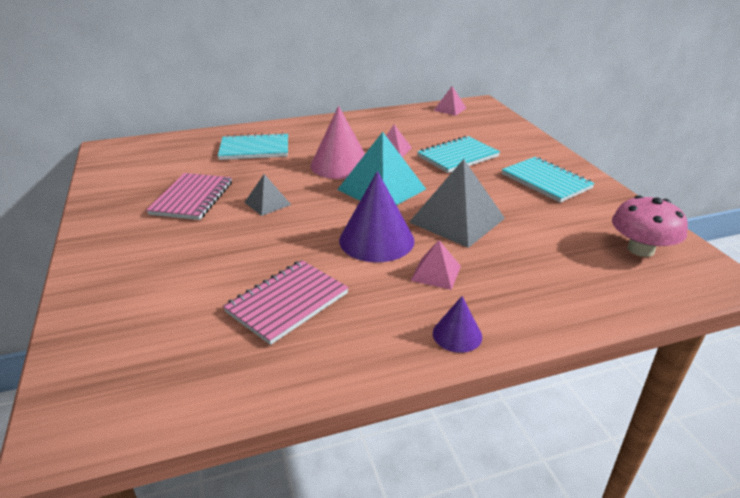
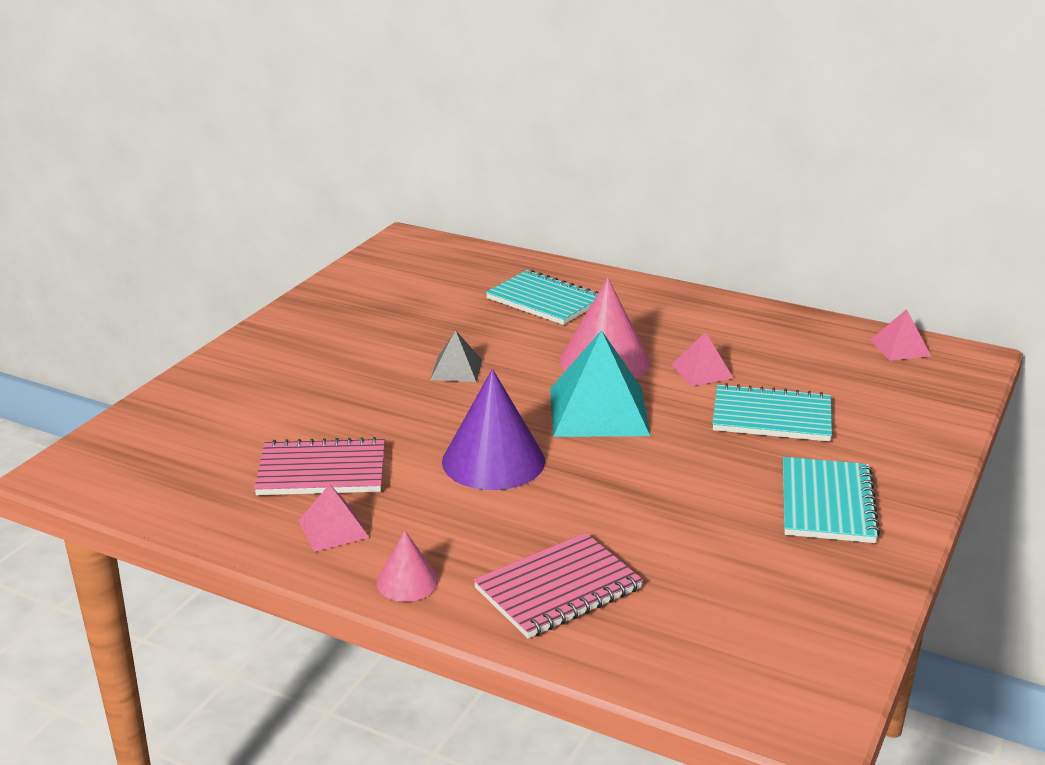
camera: 45 degrees right, 5 degrees down
(192, 198) = (398, 331): pink notebook -> pink notebook (558, 589)
(436, 273) = (490, 522): pink pyramid -> pink pyramid (333, 529)
(457, 220) = (616, 486): grey pyramid -> none
(457, 334) = (407, 581): purple cone -> pink cone
(641, 249) = (772, 636): pink mushroom -> none

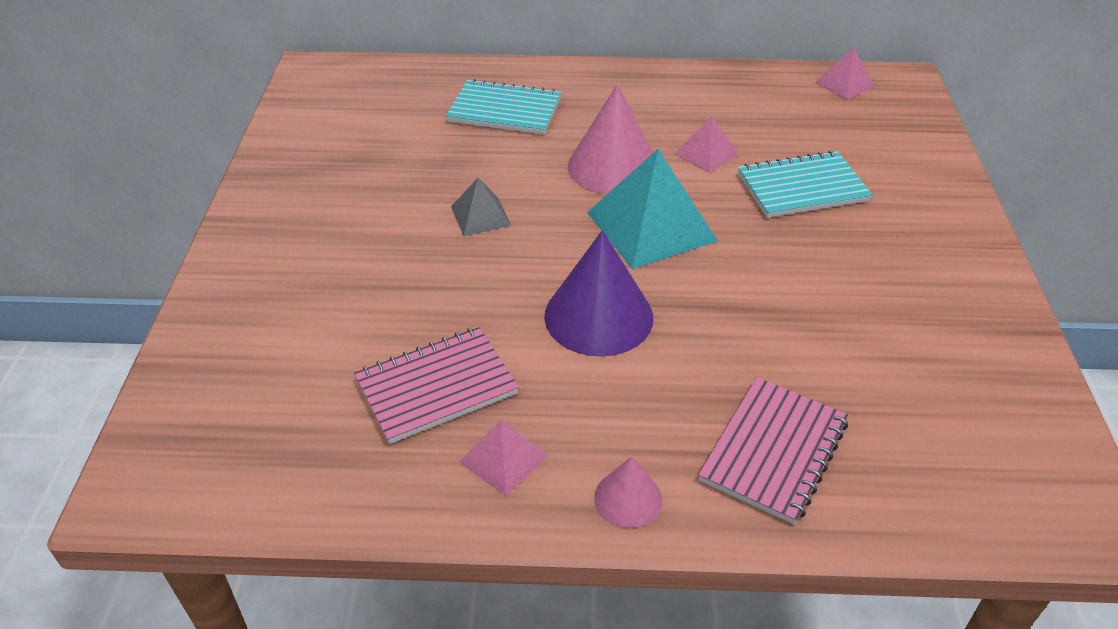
camera: 25 degrees left, 15 degrees up
(827, 503) = (918, 269): turquoise notebook -> none

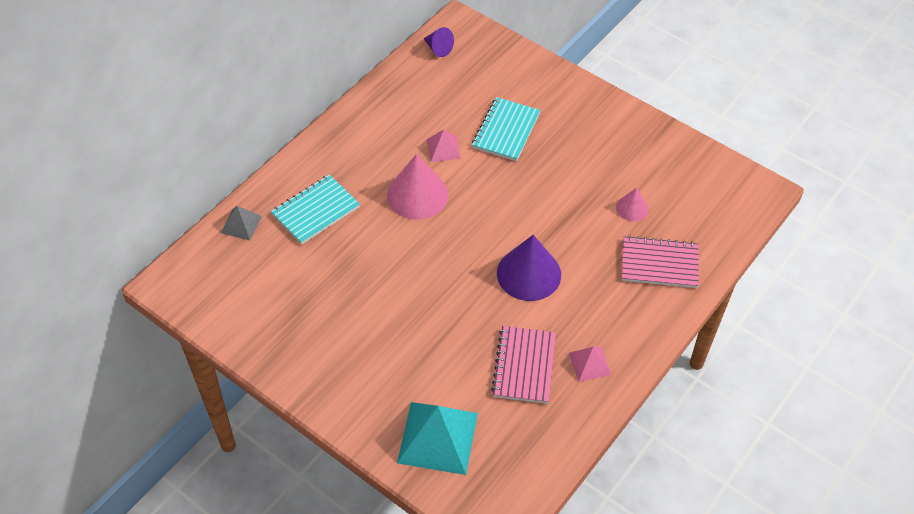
camera: 55 degrees left, 10 degrees up
(480, 216) = (407, 278): grey pyramid -> grey pyramid (241, 224)
(628, 498) = (645, 331): pink cone -> pink cone (632, 208)
(651, 226) = (481, 211): turquoise pyramid -> turquoise pyramid (437, 438)
(774, 451) = (659, 264): pink notebook -> pink notebook turned 60 degrees counterclockwise
(844, 84) = (438, 48): pink pyramid -> purple cone

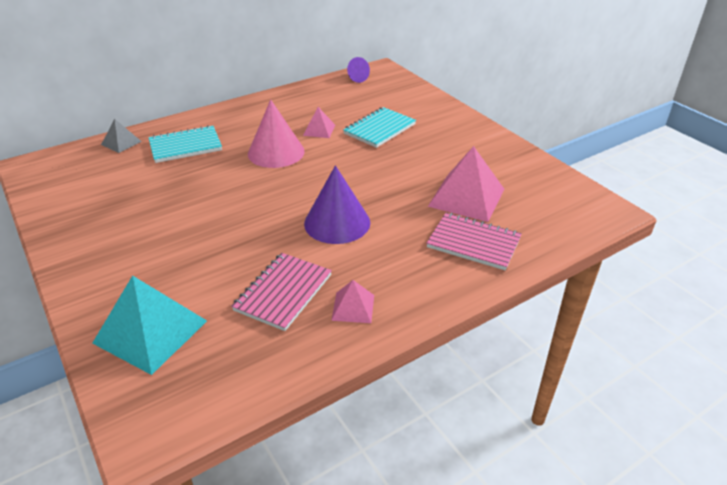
camera: 20 degrees right, 15 degrees down
(632, 208) = (466, 197): pink cone -> pink pyramid

